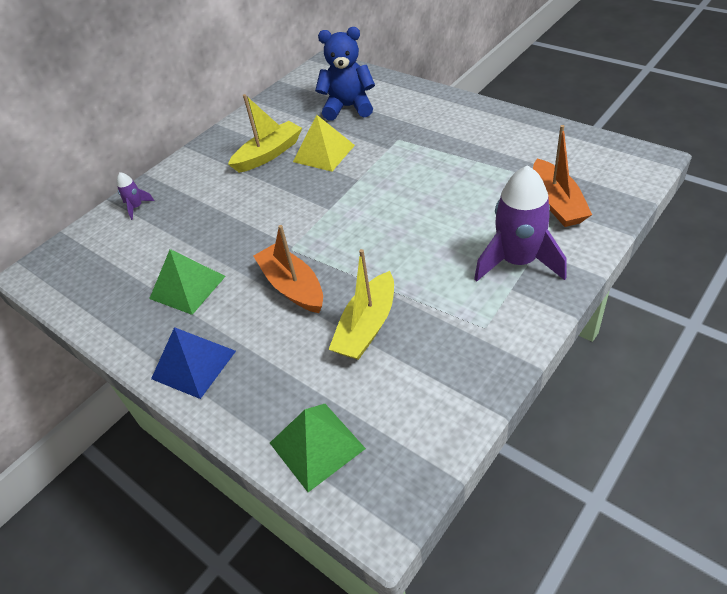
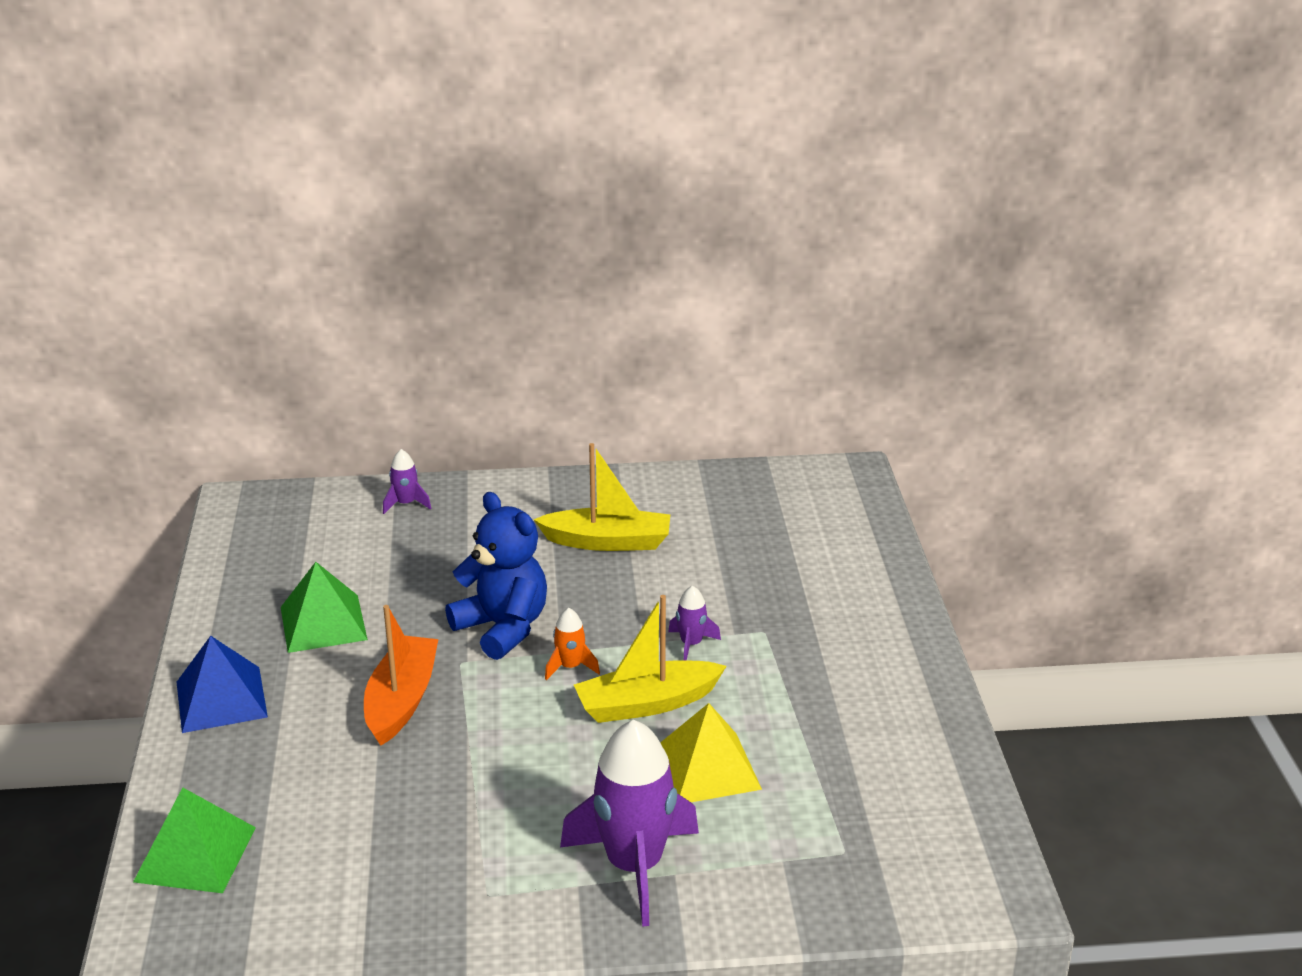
camera: 40 degrees right, 15 degrees down
(324, 153) = (661, 585): yellow pyramid -> yellow pyramid (707, 768)
(345, 211) = (570, 667): none -> orange rocket
(348, 107) = (780, 550): blue teddy bear -> blue teddy bear (503, 628)
(367, 326) = (396, 796): yellow boat -> yellow boat (647, 704)
(379, 165) = (691, 644): none -> purple rocket
(556, 203) = (792, 847): orange boat -> none

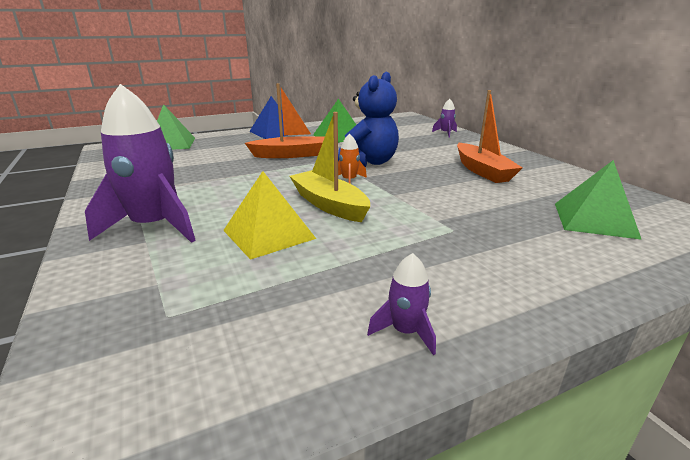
camera: 70 degrees right, 5 degrees down
(608, 542) = (482, 171): yellow boat -> orange boat
(691, 644) = (407, 208): purple rocket -> purple rocket (405, 332)
(788, 533) = (594, 220): none -> green pyramid

